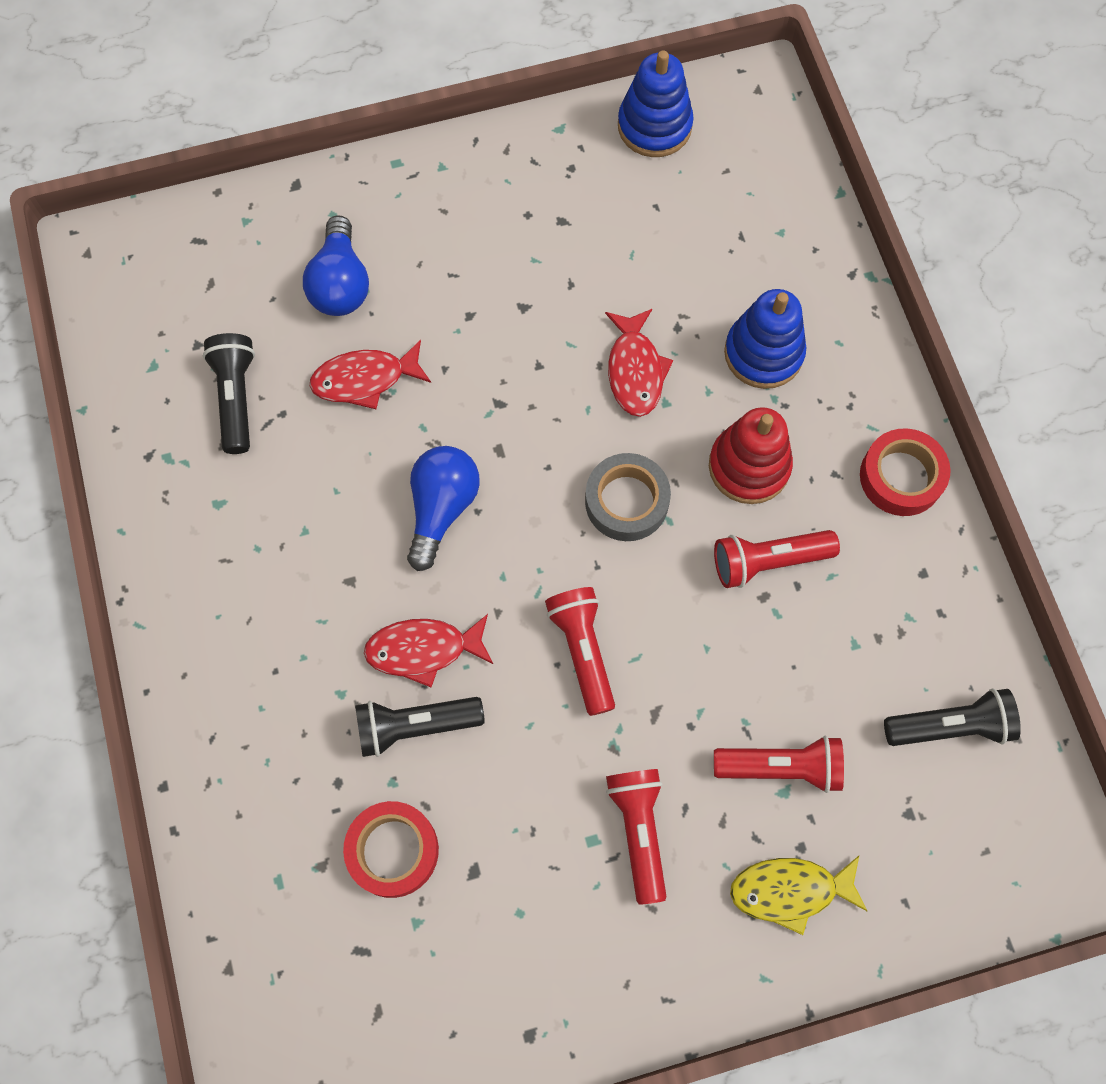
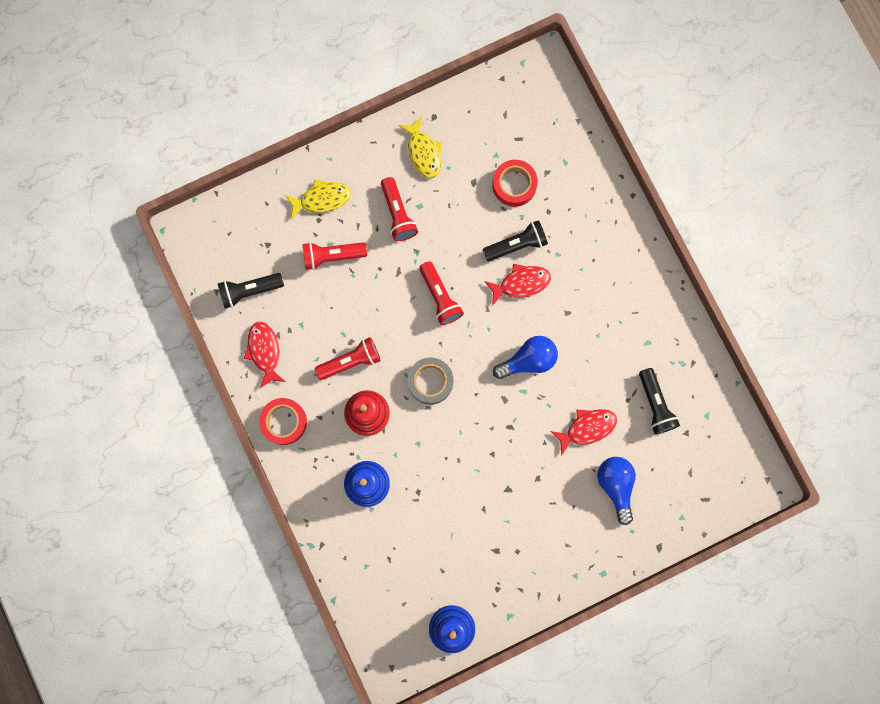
camera: 170 degrees right, 10 degrees up
(441, 508) = (528, 360): blue light bulb -> blue light bulb turned 120 degrees counterclockwise
(565, 956) = (423, 152): none -> yellow fish
(635, 371) = (438, 460): red fish -> red fish (264, 351)

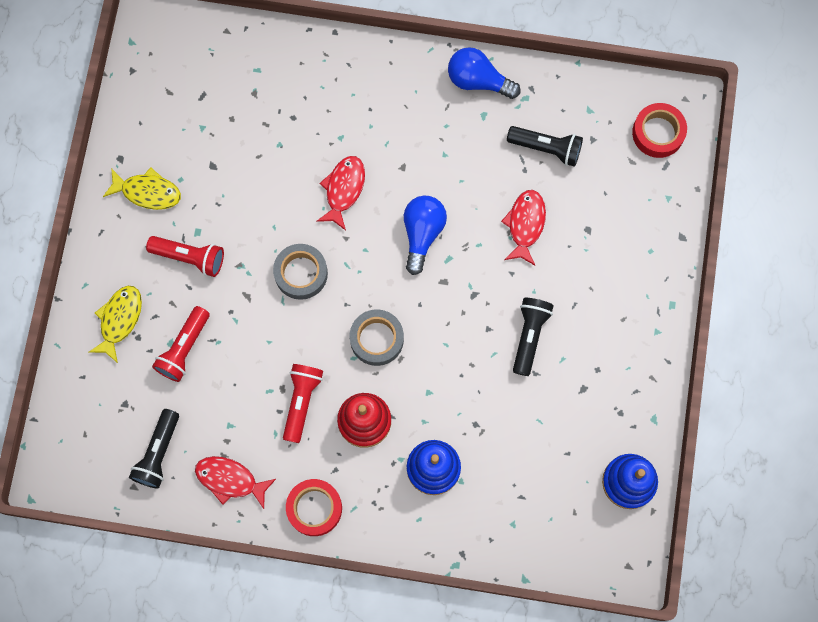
camera: 55 degrees left, 5 degrees down
(440, 297) = (301, 273): red flashlight -> grey tape
(514, 185) = (244, 130): red tape -> red tape (658, 133)
(516, 245) = (303, 168): black flashlight -> black flashlight (529, 336)
(616, 486) = (598, 236): blue light bulb -> blue light bulb (478, 81)

